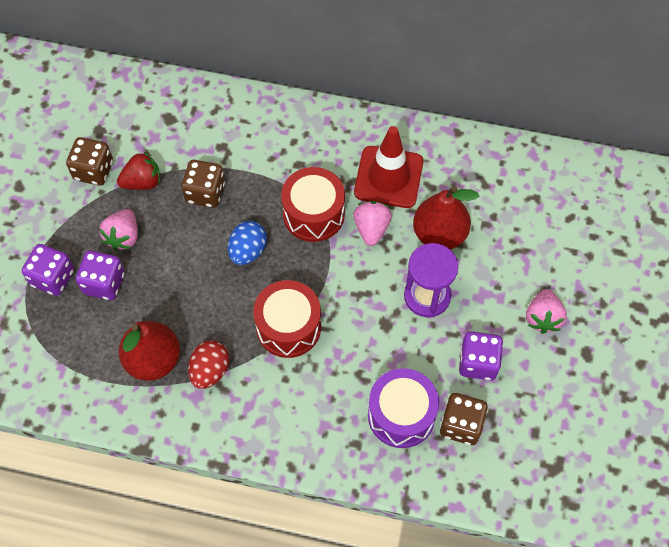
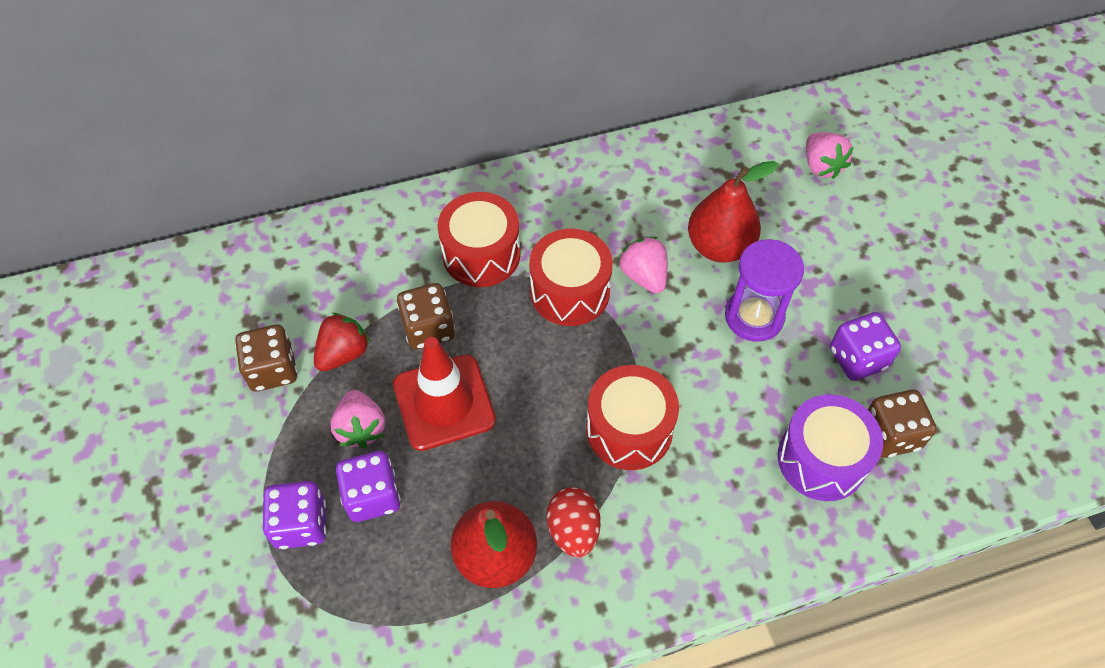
camera: 30 degrees left, 5 degrees down
(248, 251) = (523, 369): blue egg -> none
(272, 158) = (481, 254): none -> red drum
(388, 177) = (623, 214): red traffic cone -> red traffic cone (444, 402)
(542, 318) = (885, 278): pink strawberry -> pink strawberry (821, 166)

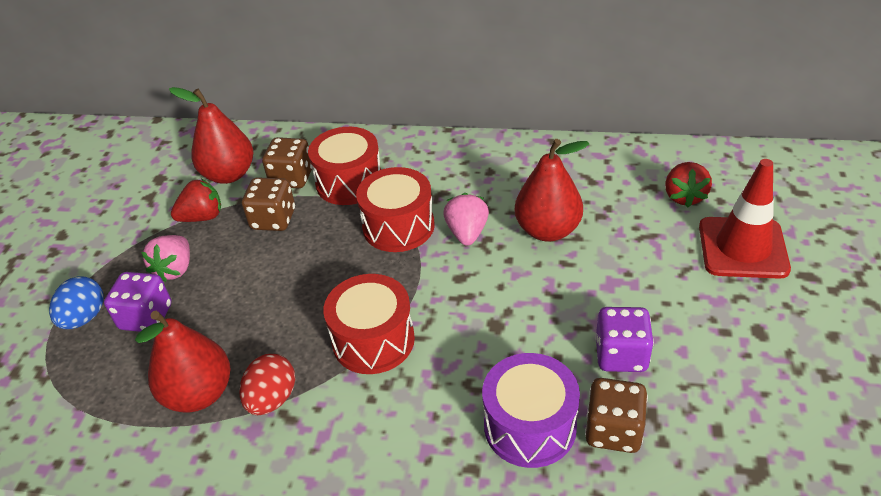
camera: 30 degrees right, 15 degrees down
(273, 370) = (148, 212): brown dice -> brown dice (292, 178)
(301, 524) = (84, 318): purple dice -> blue egg
(334, 288) = (229, 174): none -> red pear
(444, 402) = (246, 272): red traffic cone -> red traffic cone (742, 248)
(754, 316) = (543, 291): purple hourglass -> none
(821, 166) = (684, 196): pink strawberry -> red strawberry

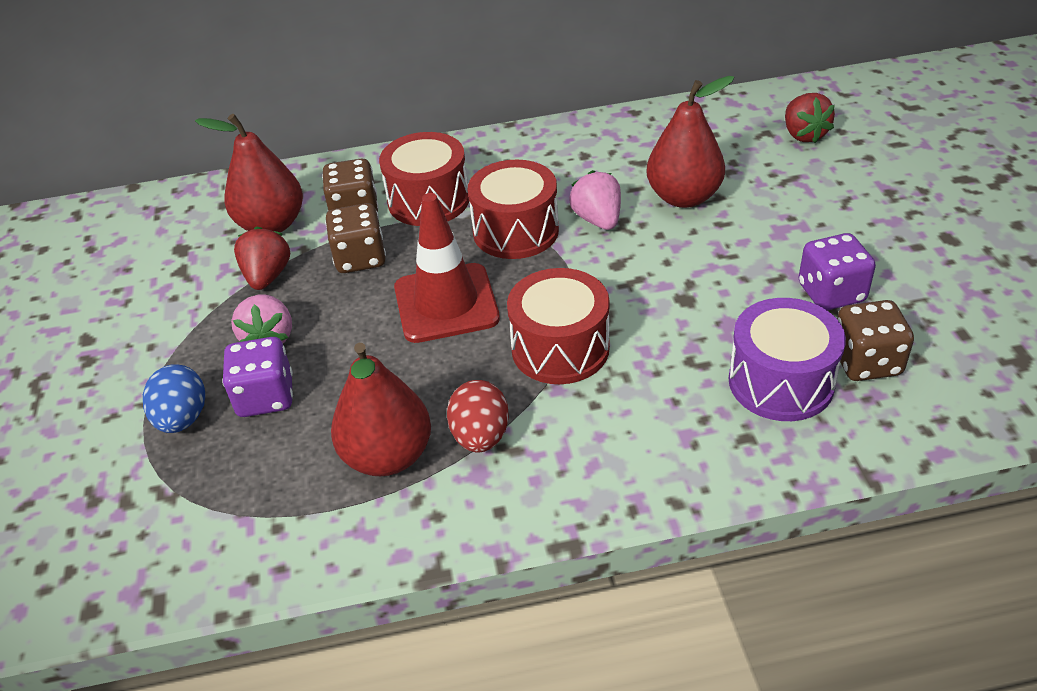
camera: 20 degrees left, 0 degrees up
(202, 217) = (267, 276): red strawberry -> red strawberry turned 45 degrees counterclockwise
(742, 248) = (889, 168): red traffic cone -> red traffic cone (446, 303)

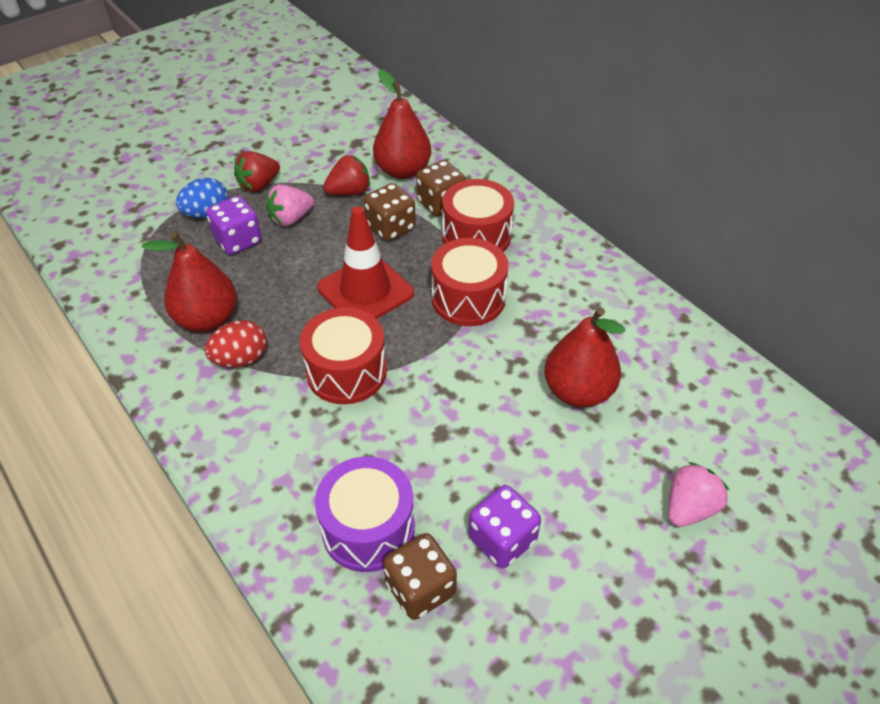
camera: 60 degrees right, 5 degrees up
(598, 219) = (511, 343): pink strawberry -> pink strawberry (689, 508)
(803, 135) = (741, 457): red strawberry -> red strawberry (259, 185)

